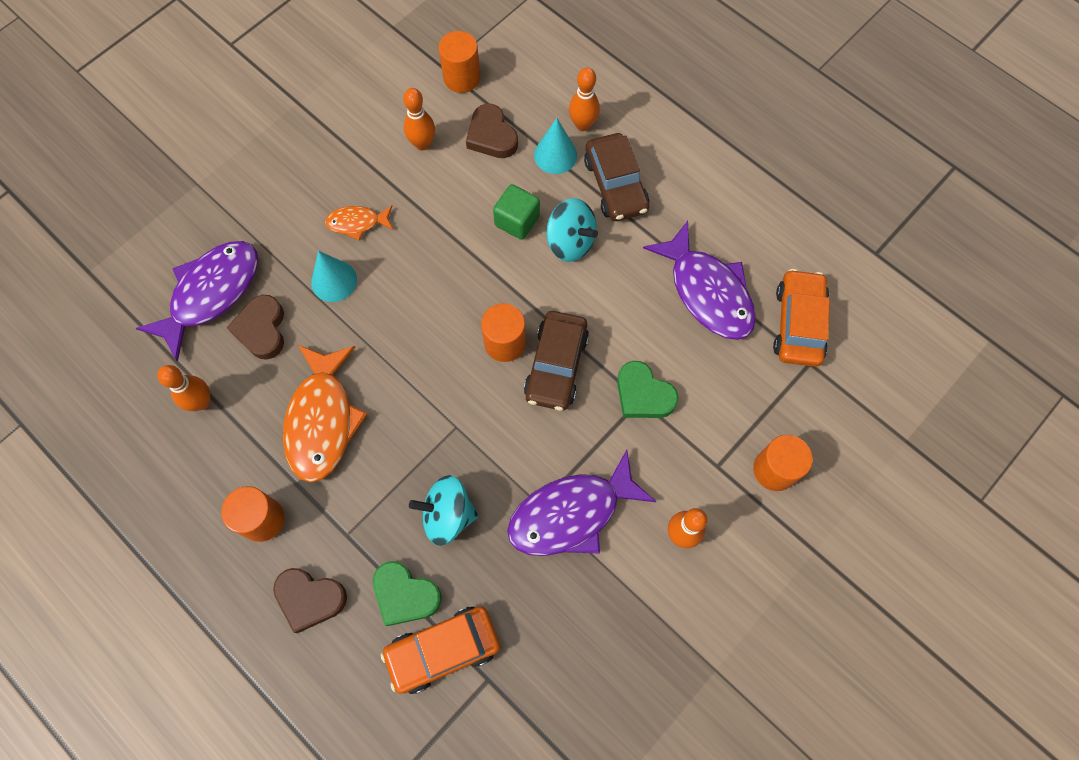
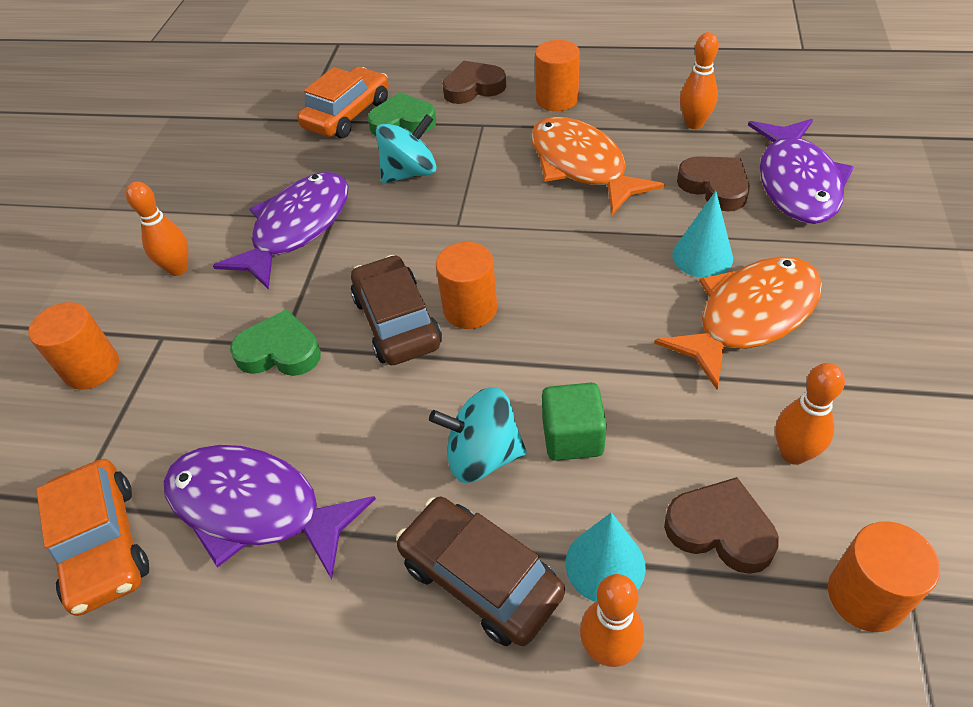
camera: 150 degrees right, 20 degrees down
(357, 223) = (749, 317): orange fish -> orange fish, size x1.95

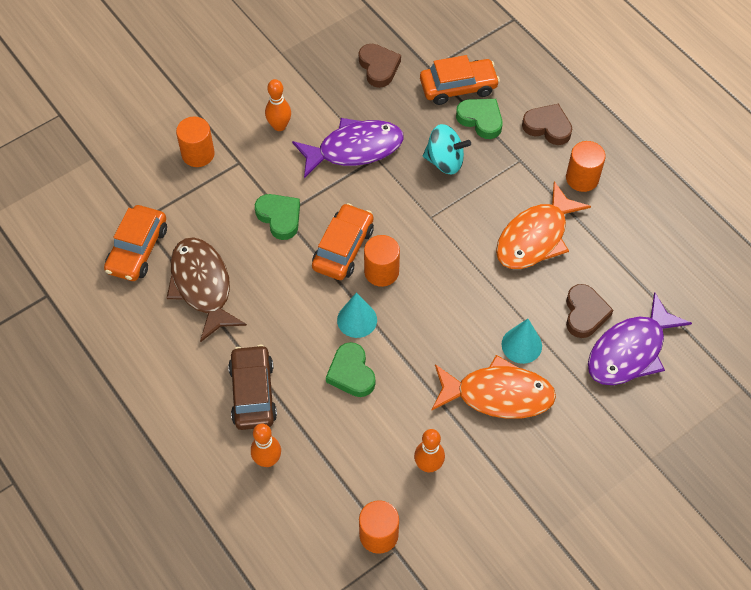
camera: 40 degrees right, 10 degrees up
(255, 508) = (202, 286): purple fish -> brown fish
(397, 322) = (343, 248): brown car -> orange car
(482, 456) = (307, 346): turquoise spinning top -> none
(572, 437) = (351, 373): green cube -> green heart
(581, 166) = (535, 237): orange fish -> orange fish turned 150 degrees counterclockwise
(605, 564) = (302, 432): turquoise cone -> turquoise cone (357, 320)
(694, 124) = (633, 265): orange bowling pin -> none
(720, 529) = (359, 462): brown heart -> brown heart (378, 67)

